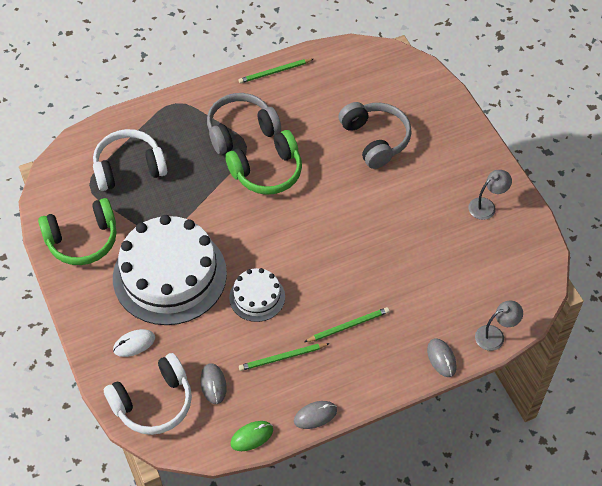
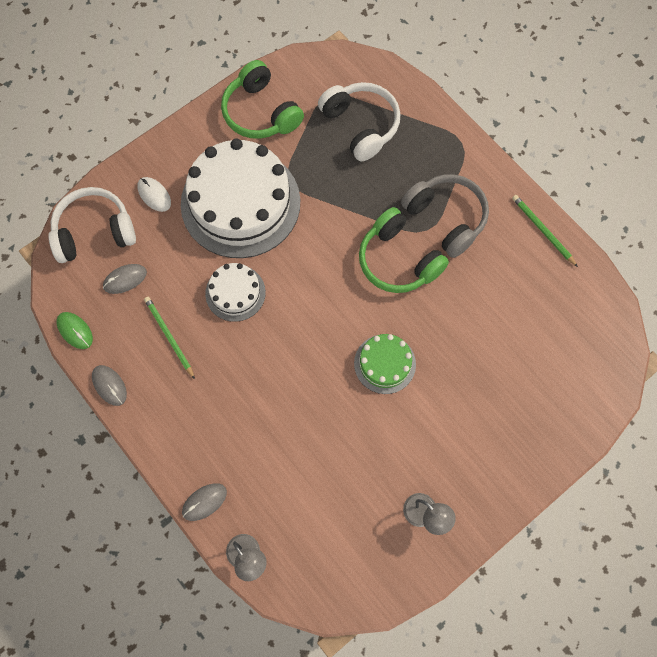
camera: 75 degrees right, 15 degrees up
(153, 403) = (94, 232): white headphones -> white headphones turned 120 degrees clockwise
(348, 326) = (222, 393): green pencil -> none
(355, 203) = (384, 364): none -> green cake
(375, 140) = (482, 365): grey headphones -> none

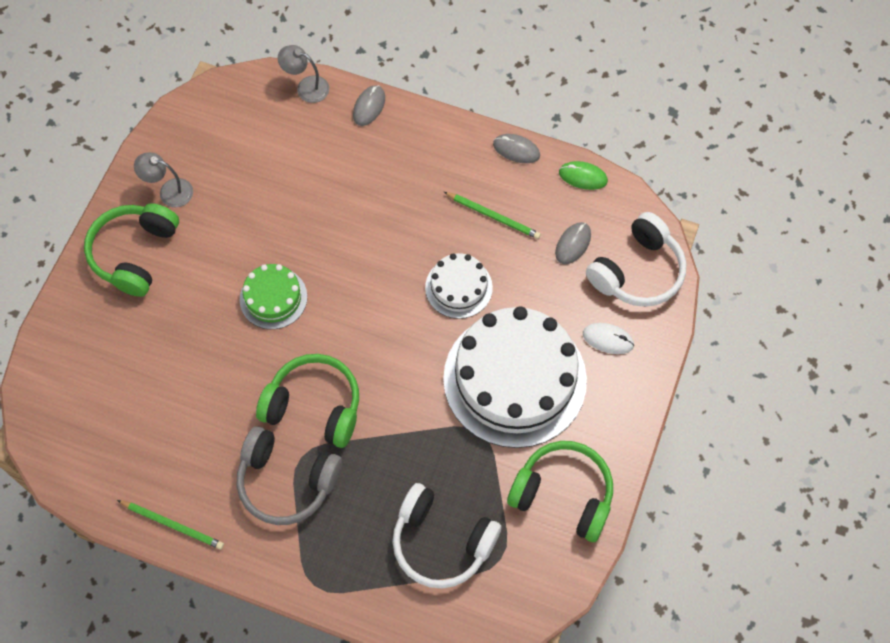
camera: 150 degrees right, 5 degrees down
(482, 469) = (134, 253): none -> green headphones

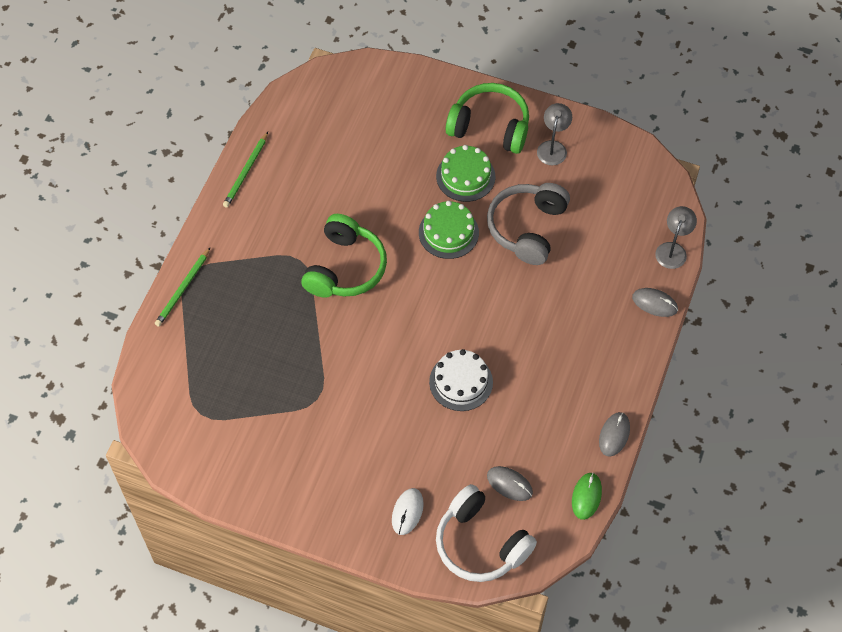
camera: 90 degrees right, 5 degrees down
(200, 280) = (465, 176): none -> green cake
(286, 481) = (278, 250): grey headphones -> grey headphones (527, 228)
(441, 542) = (218, 367): white headphones -> none
(493, 216) = (537, 413): green pencil -> green pencil (183, 289)
(515, 379) = (367, 428): white cake -> none
(563, 494) = (255, 467): green headphones -> none

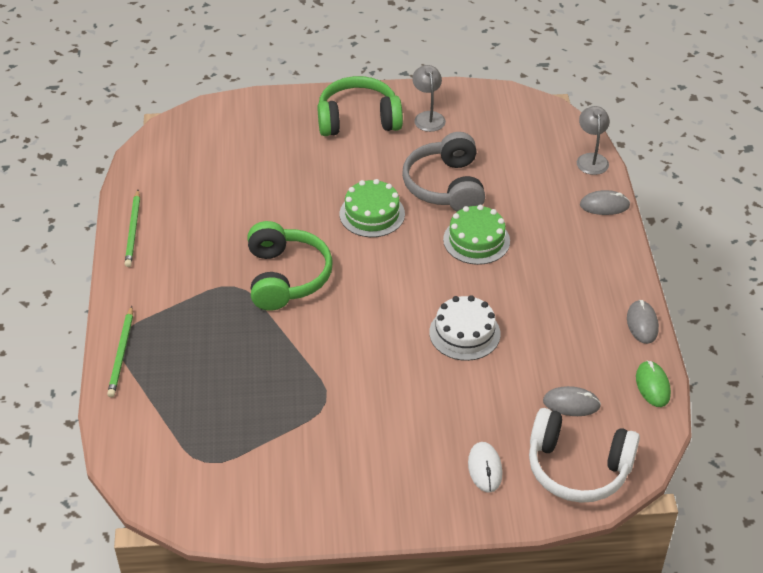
camera: 25 degrees left, 15 degrees down
(465, 176) = (360, 164): green cake -> green cake (476, 240)

